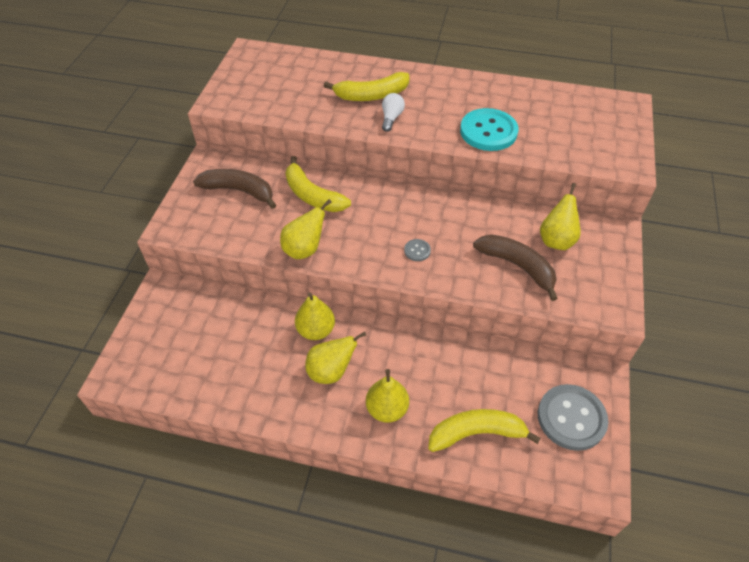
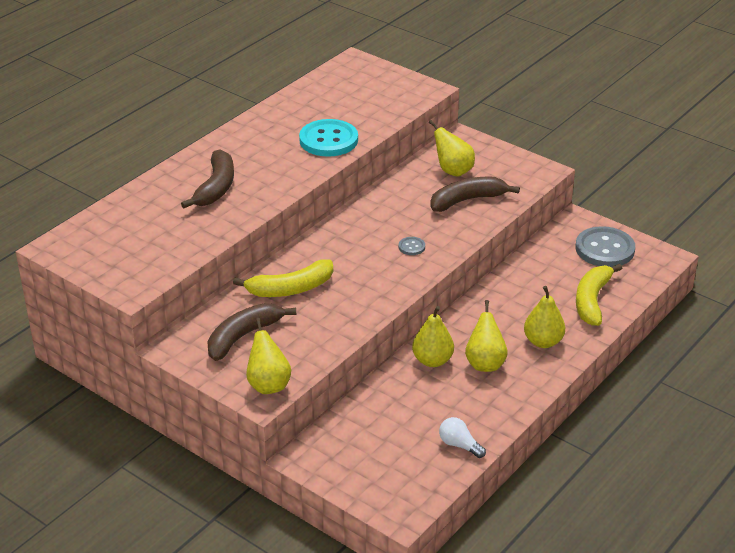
camera: 65 degrees left, 15 degrees down
(304, 249) = (361, 312): yellow pear -> yellow pear (268, 385)
(371, 95) = (215, 187): yellow banana -> brown banana
(391, 118) = (262, 186): white light bulb -> white light bulb (459, 445)

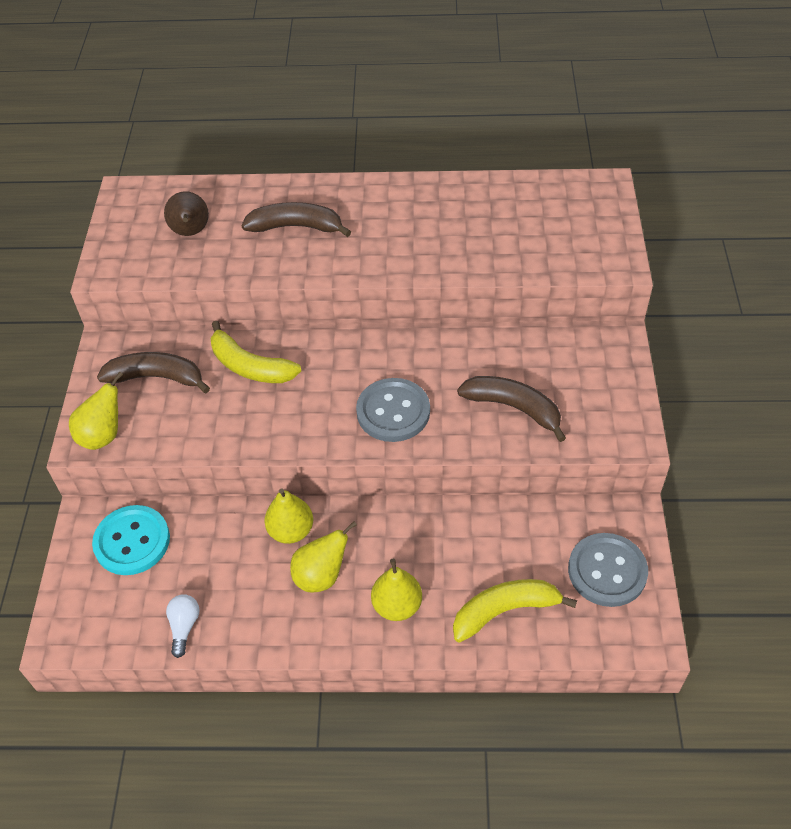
camera: 55 degrees right, 15 degrees up
(150, 234) = (191, 232): none -> brown pear
(215, 187) = (296, 227): brown banana -> brown banana turned 150 degrees counterclockwise
(328, 140) = (448, 250): turquoise button -> turquoise button (132, 541)
(411, 247) = (393, 412): grey button -> grey button, size x2.30
(453, 171) = (552, 367): yellow pear -> none

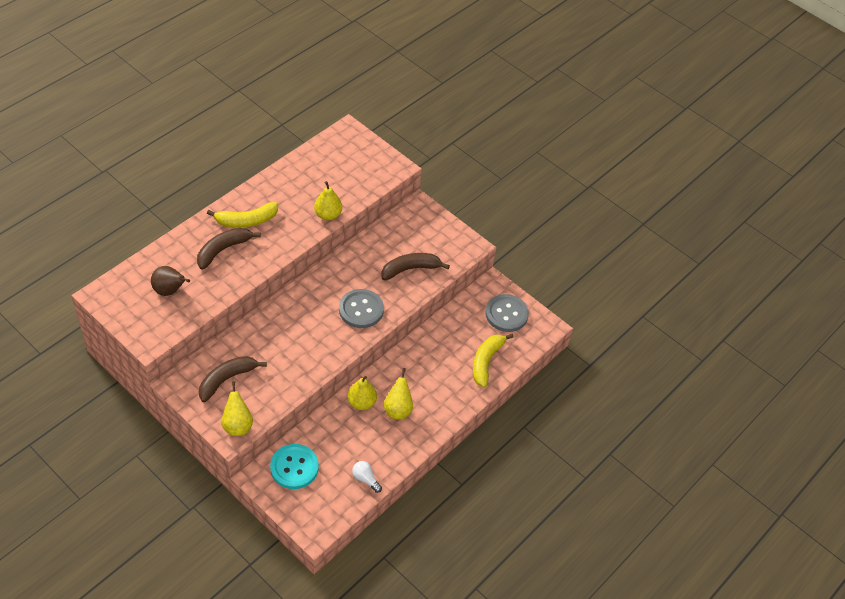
camera: 55 degrees left, 0 degrees up
(250, 366) = (267, 339): yellow banana -> yellow banana (246, 221)
(397, 605) = (443, 395): yellow pear -> yellow pear (328, 215)

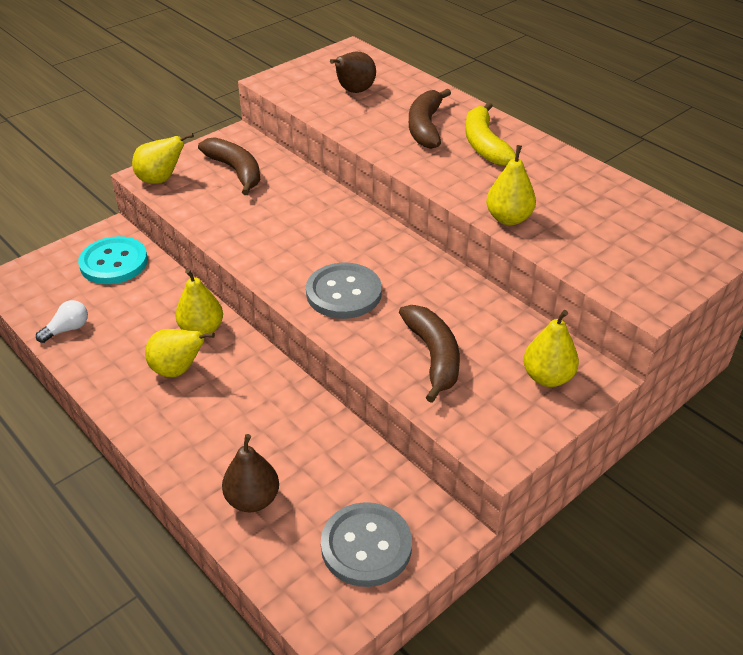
camera: 100 degrees right, 10 degrees down
(223, 250) = (426, 127): brown banana -> brown banana turned 135 degrees counterclockwise
(421, 224) = (547, 377): none -> yellow pear
(486, 361) = (252, 499): yellow banana -> brown pear

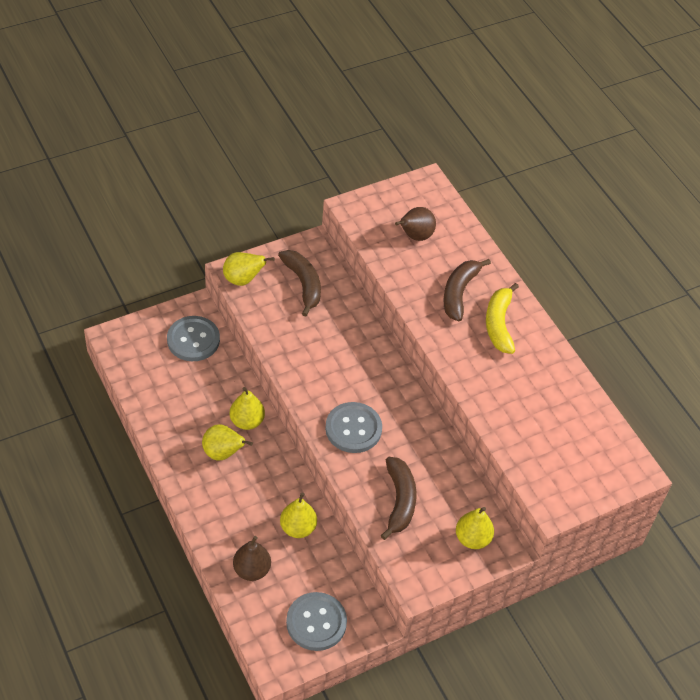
camera: 10 degrees right, 10 degrees up
(67, 329) = (150, 396): white light bulb -> none
(114, 262) = (193, 340): turquoise button -> grey button
(508, 218) = (487, 406): yellow pear -> yellow pear (298, 528)

